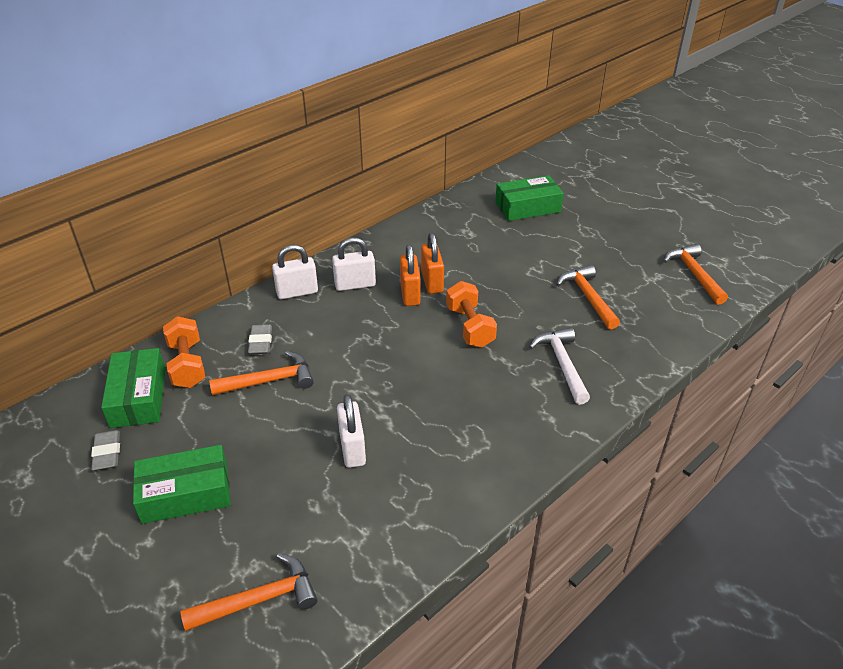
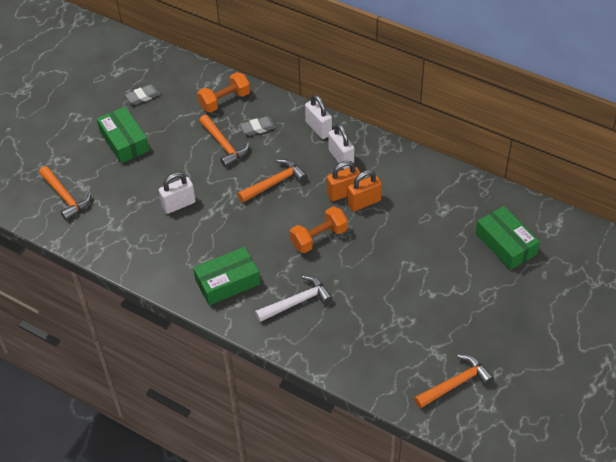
camera: 75 degrees right, 10 degrees up
(138, 397) = (189, 91): green box -> green box (227, 282)
(587, 297) = (387, 307): orange hammer -> orange hammer (274, 183)

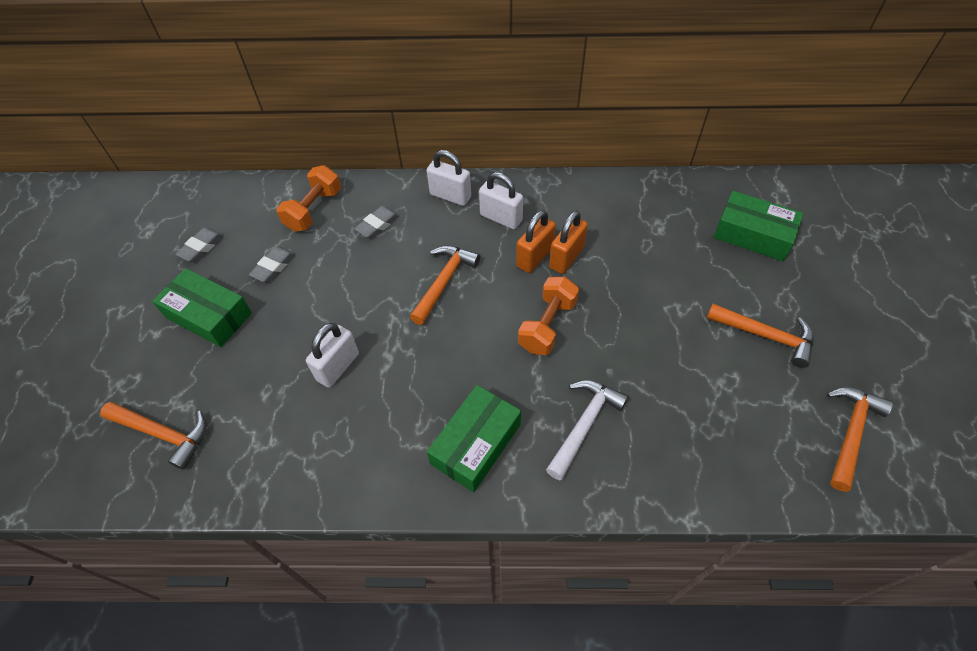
camera: 30 degrees left, 5 degrees up
(178, 128) = (274, 267): none -> grey eraser
(224, 145) = (348, 263): orange hammer -> orange hammer (765, 336)

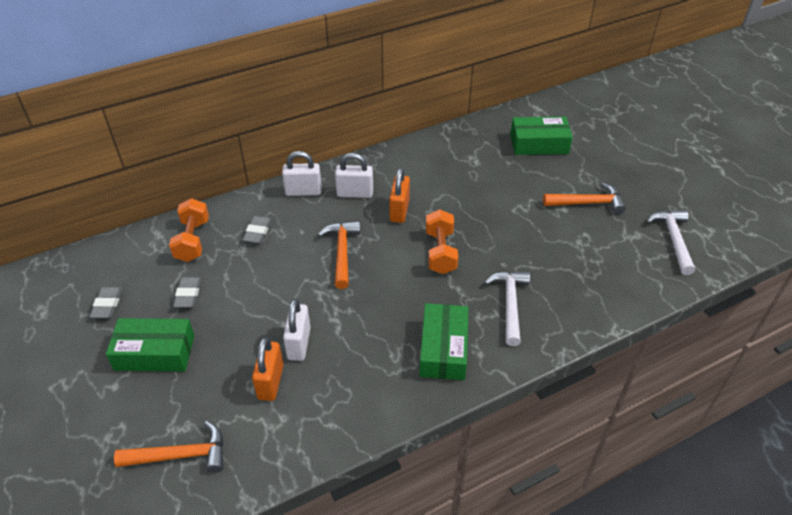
camera: 30 degrees left, 10 degrees down
(566, 258) = (423, 203): orange padlock -> orange padlock (270, 382)
(850, 433) = (673, 239): orange hammer -> white hammer

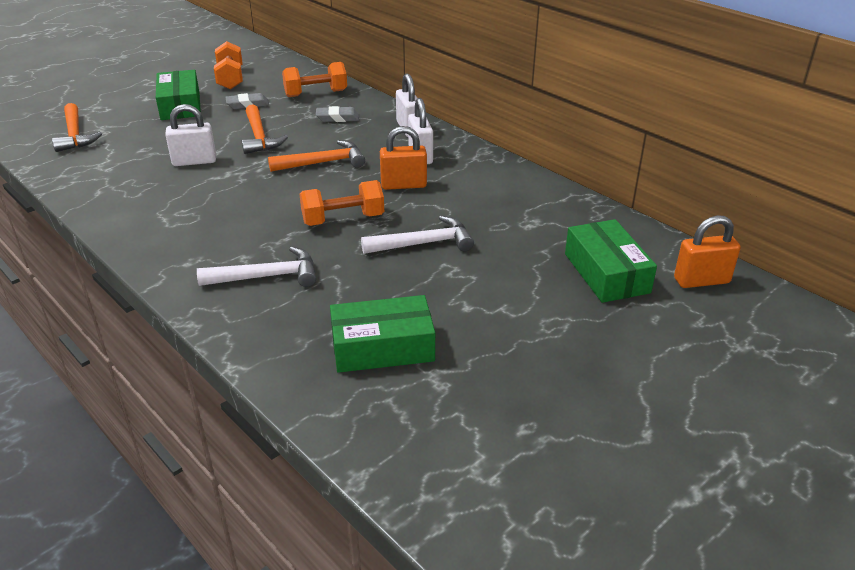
camera: 75 degrees right, 10 degrees down
(107, 305) = (230, 79): grey eraser -> orange dumbbell
(270, 382) = (148, 156): orange padlock -> orange padlock (701, 281)
(443, 349) = (192, 239): green box -> green box (382, 347)
(588, 203) = (492, 329): orange hammer -> orange hammer (259, 137)
(673, 239) = (445, 427): white hammer -> white hammer (424, 243)

